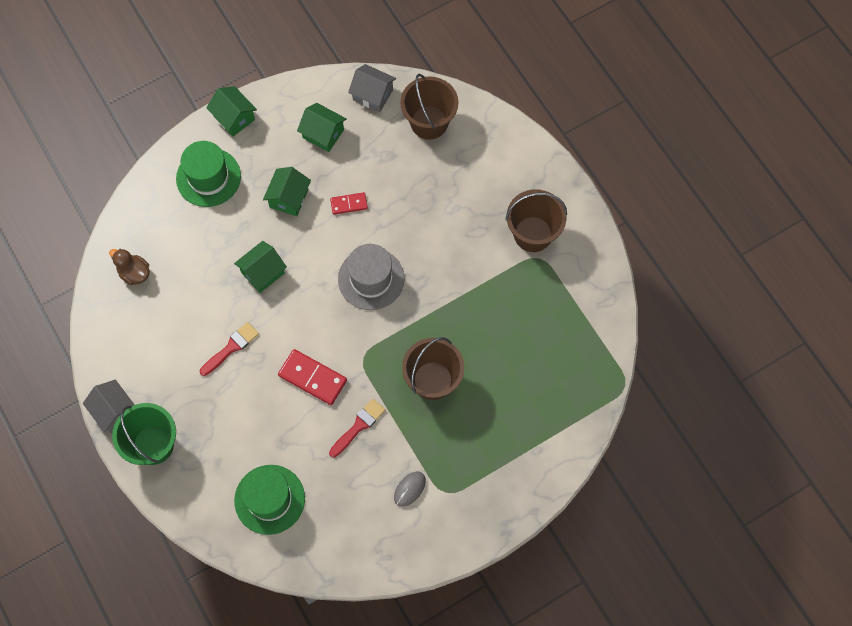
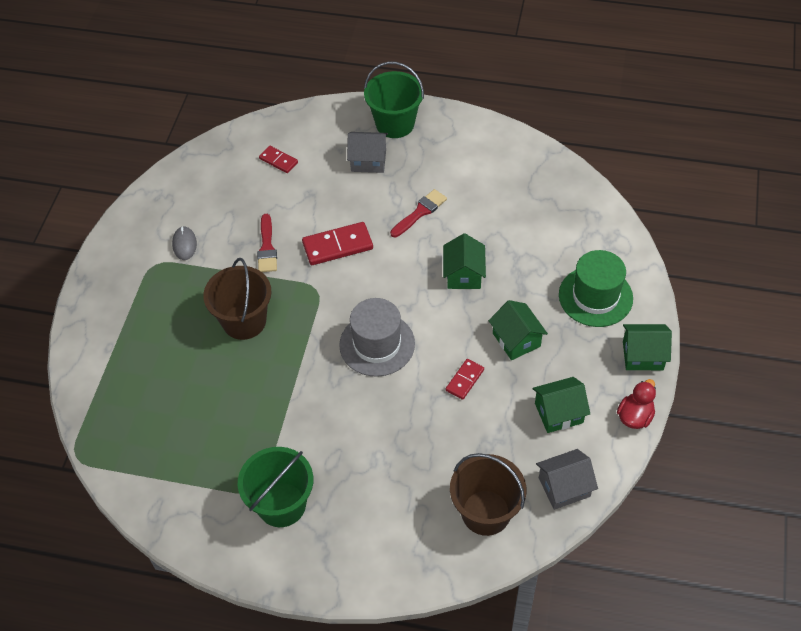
camera: 135 degrees right, 15 degrees down
(114, 411) = (445, 118): grey house -> grey house (368, 161)
(134, 273) = (551, 194): brown duck -> none
(231, 348) = (420, 212): red brush -> red brush turned 135 degrees counterclockwise
(269, 499) = (278, 161): green hat -> red domino
(286, 92) = (635, 416): none -> red duck
(533, 234) = (281, 504): brown bucket -> green bucket

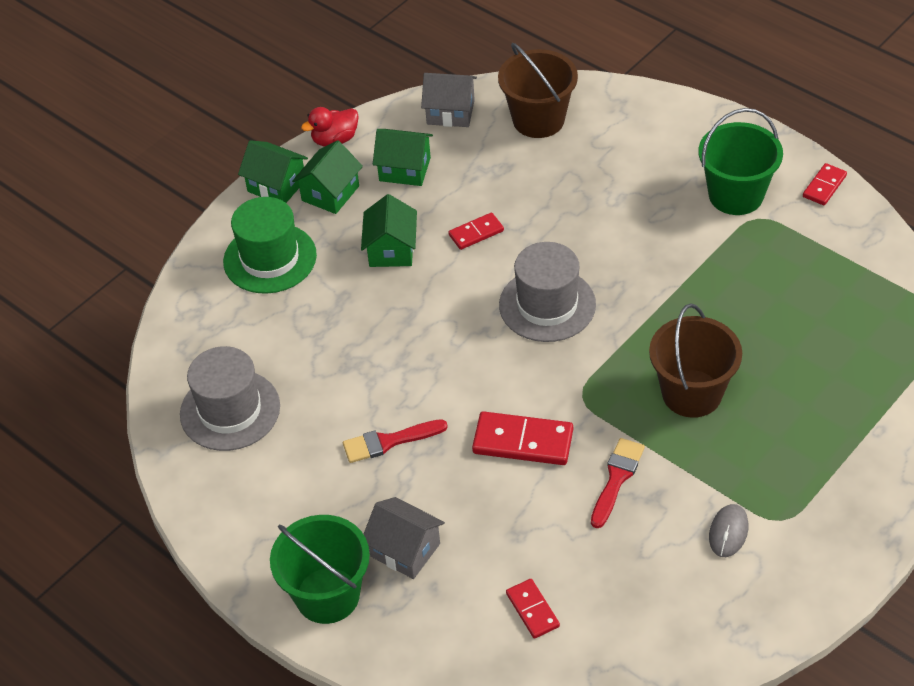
camera: 150 degrees left, 5 degrees down
(211, 547) = (824, 186): none -> red domino
(463, 274) = (394, 341): green house -> green house (330, 193)
(531, 190) = (230, 410): none -> grey hat

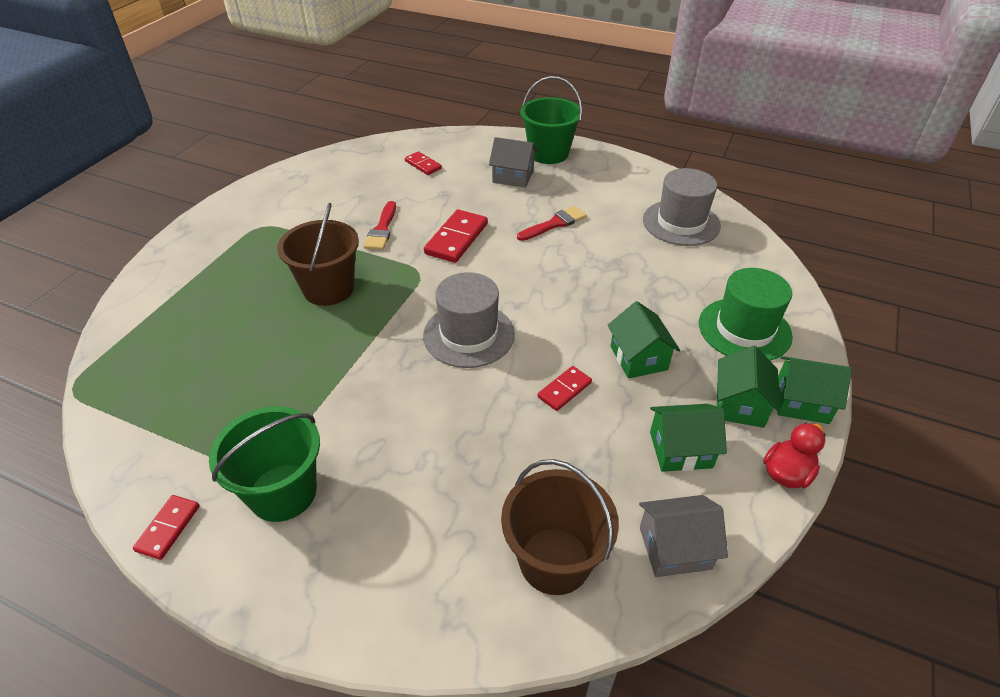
camera: 160 degrees right, 5 degrees down
(523, 441) = (456, 239): red domino -> red domino turned 60 degrees counterclockwise
(728, 532) = (299, 215): grey mouse -> none

